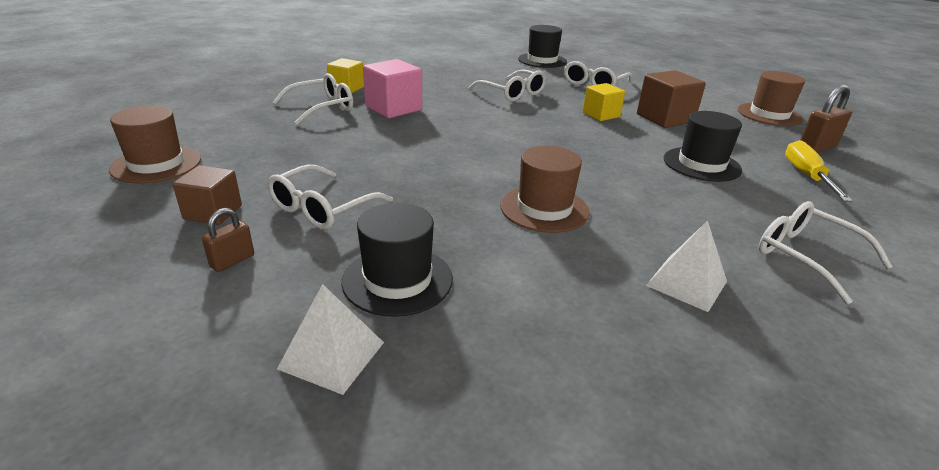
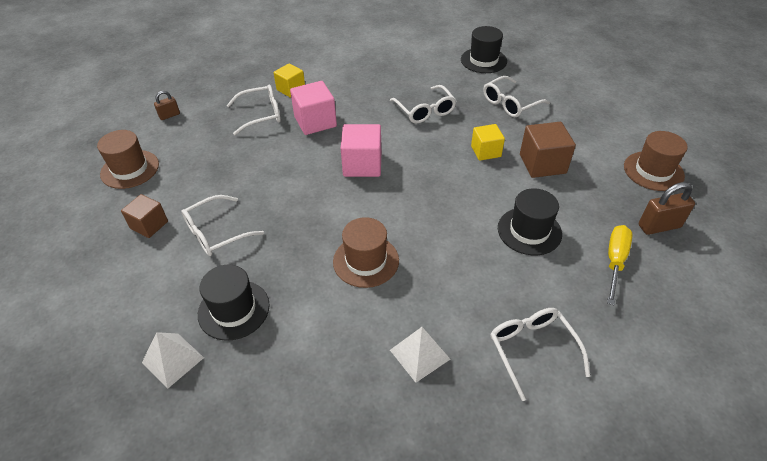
camera: 20 degrees right, 15 degrees up
(232, 261) = (146, 272): brown padlock -> brown padlock (169, 115)
(475, 134) = (362, 164): none -> pink cube

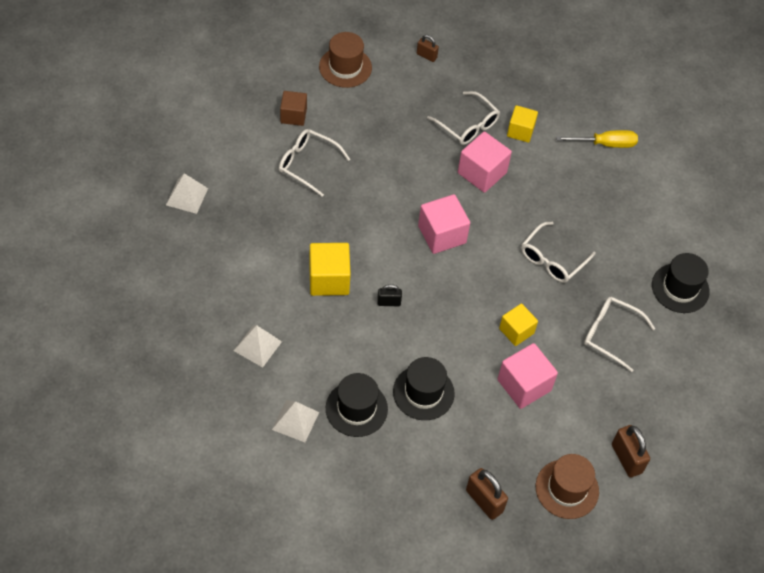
camera: 60 degrees right, 10 degrees up
(234, 309) = (242, 212): black hat -> black hat (356, 408)
(366, 261) = (329, 279): brown hat -> yellow cube
(417, 223) = (389, 302): none -> black padlock
(532, 349) = (295, 420): white glasses -> white pyramid
(542, 164) = (524, 385): brown cube -> pink cube
(615, 261) = (419, 468): yellow screwdriver -> yellow screwdriver (605, 144)
(629, 130) = (626, 458): none -> brown padlock

